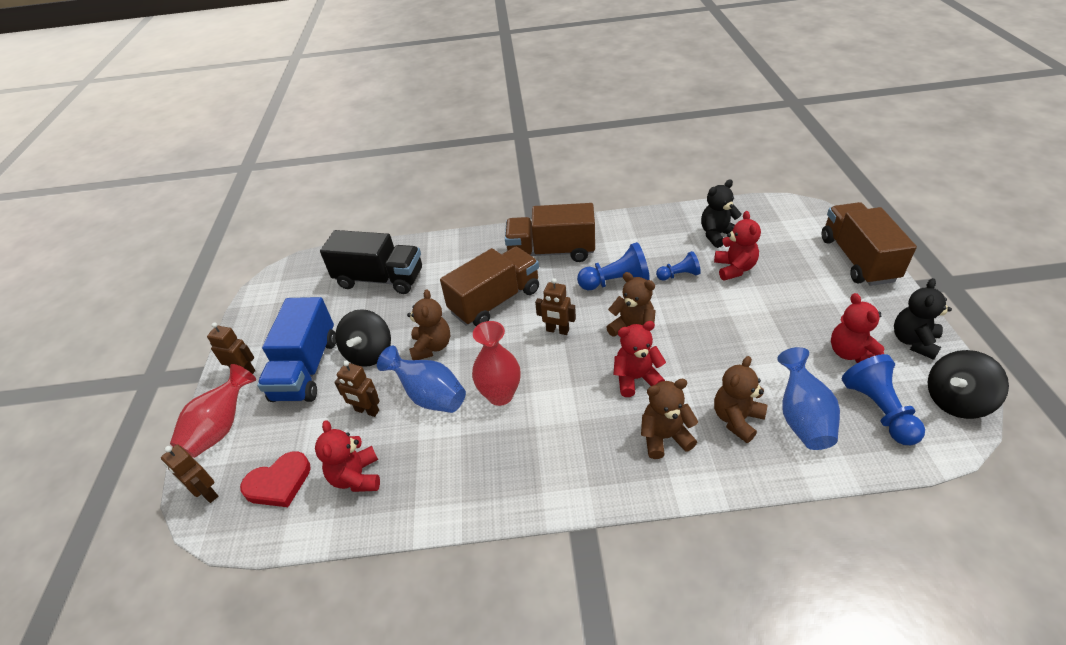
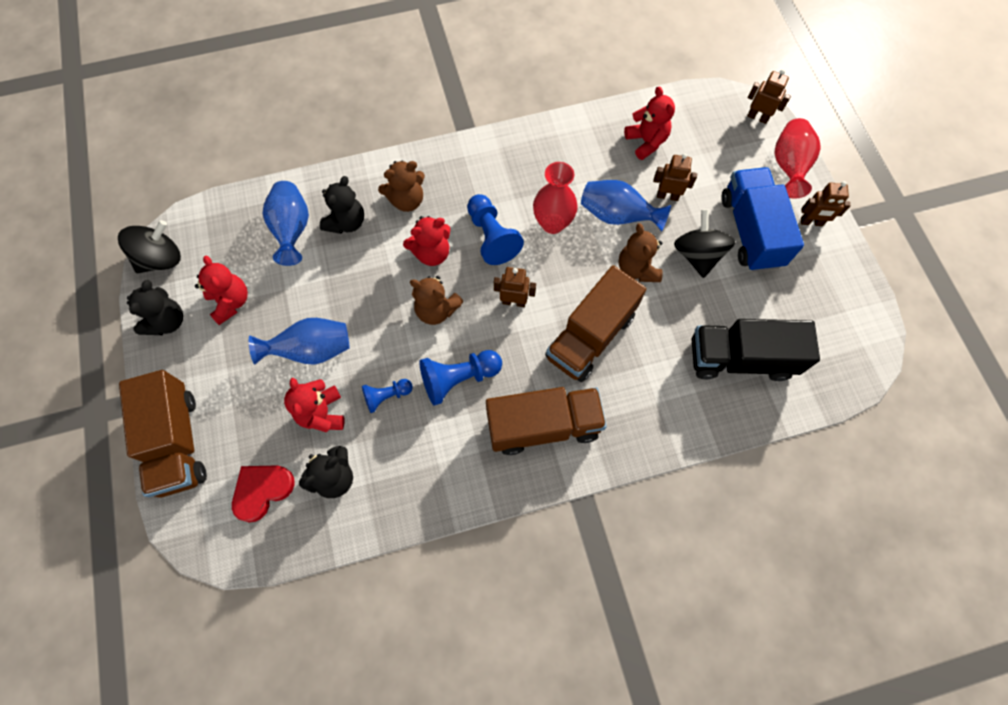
camera: 165 degrees right, 25 degrees up
(279, 483) = (706, 131): red heart -> red heart (262, 490)
(736, 419) = (346, 222): brown teddy bear -> black teddy bear
(753, 309) = (312, 350): none -> blue vase
(878, 410) = (228, 243): blue pawn -> blue pawn (491, 237)

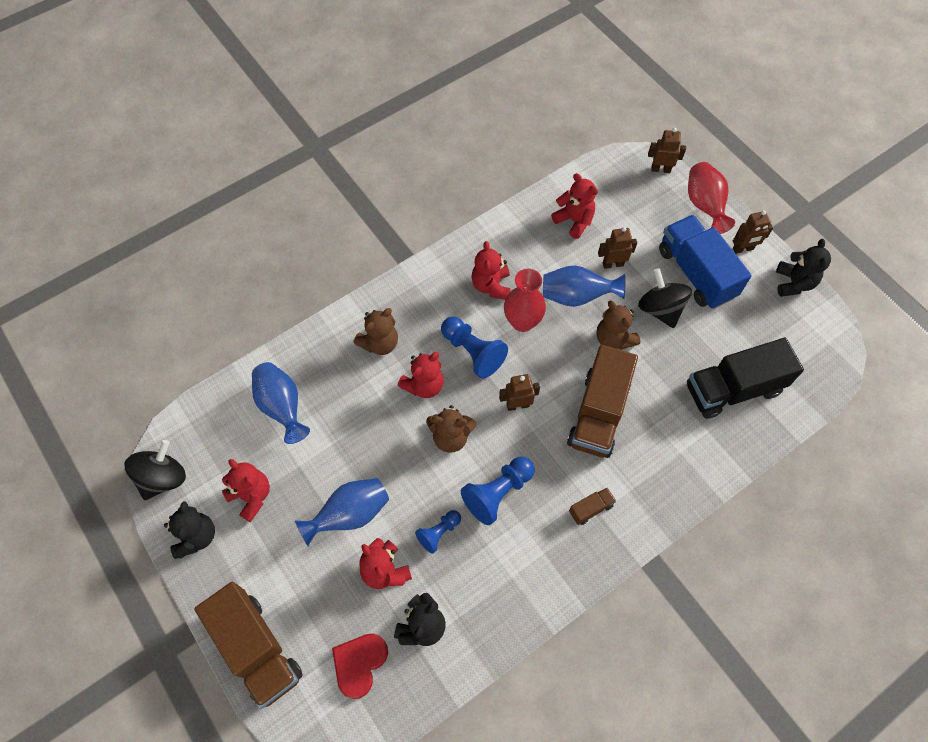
camera: 20 degrees left, 5 degrees down
(346, 222) = (331, 382): black teddy bear -> black teddy bear (794, 283)
(536, 179) = (491, 286): none -> red teddy bear
(543, 426) = (590, 509): brown truck -> brown truck, size x0.43

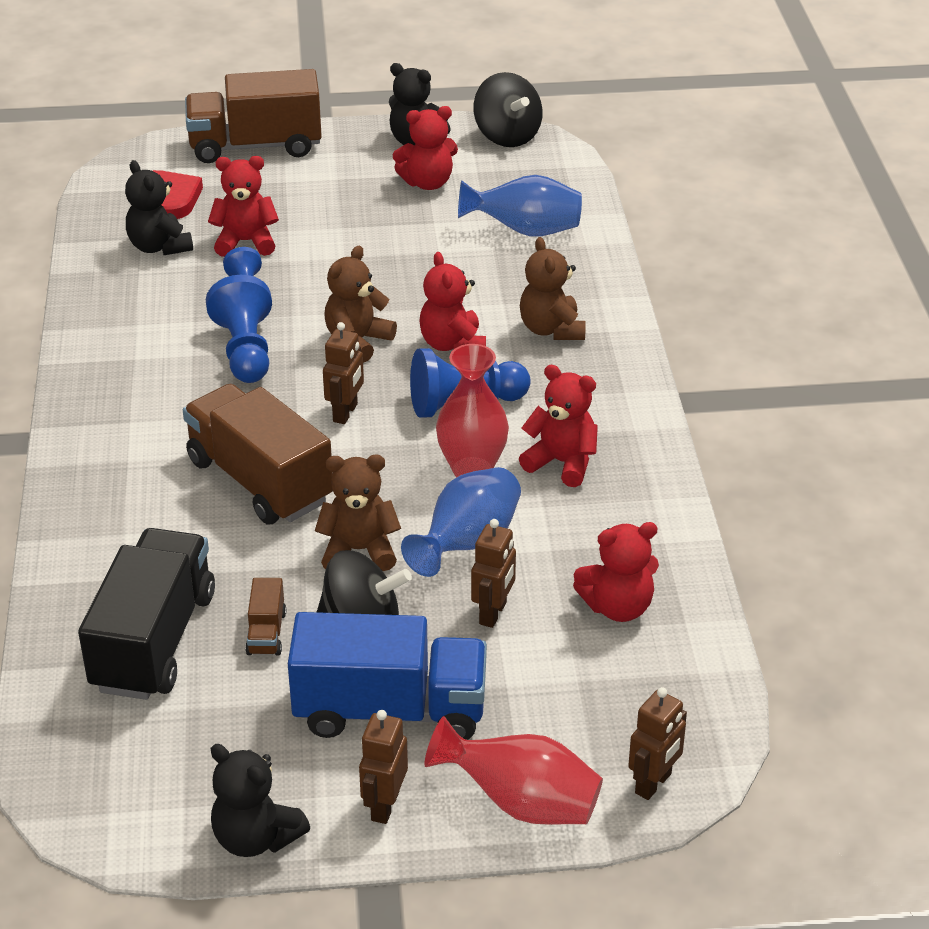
camera: 120 degrees right, 25 degrees down
(350, 514) = (336, 238): blue vase -> none
(590, 509) = (143, 417): brown truck -> brown truck (266, 633)

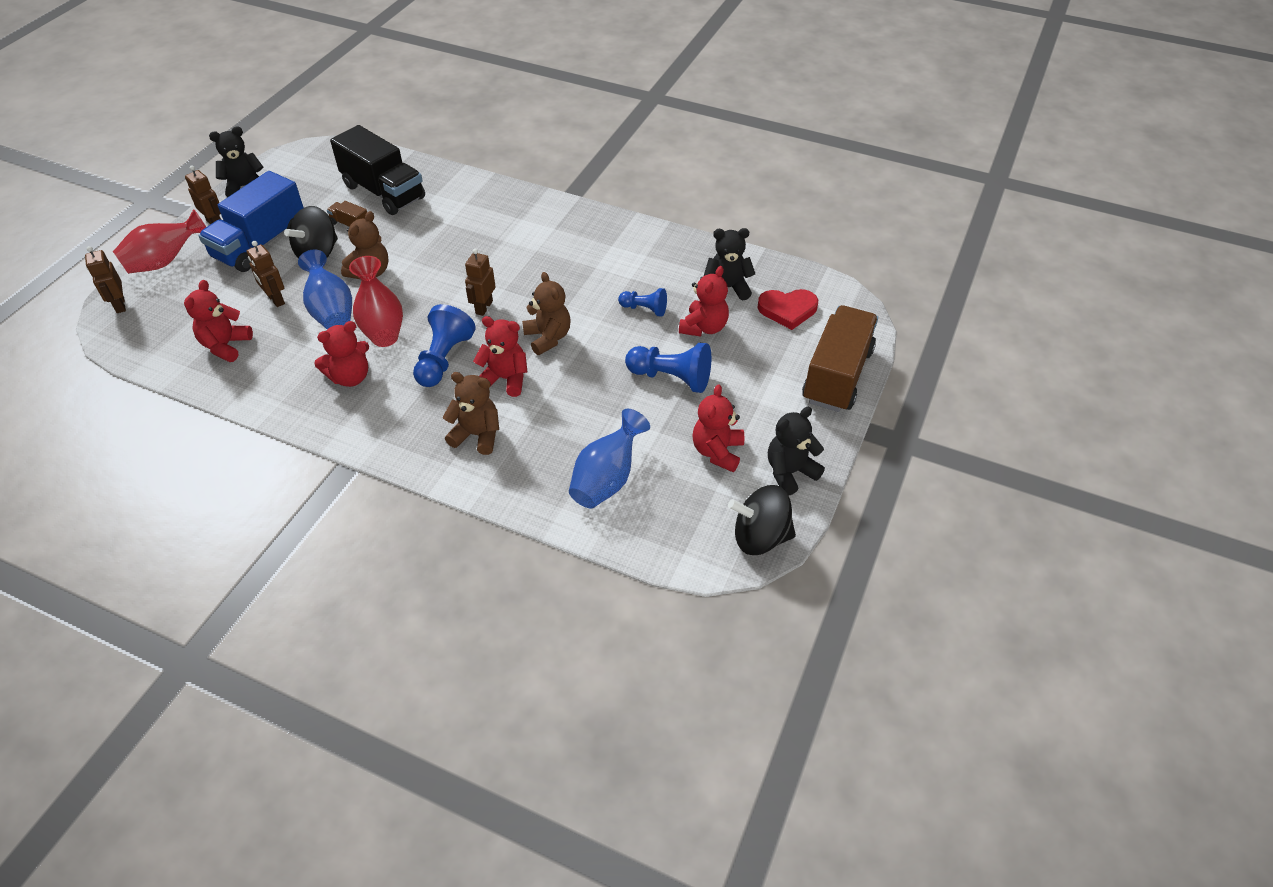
camera: 120 degrees right, 10 degrees up
(245, 351) = (580, 288): blue pawn -> blue pawn (671, 378)
(260, 481) = (459, 256): brown truck -> none
(345, 413) = (484, 307): brown robot -> brown robot turned 60 degrees clockwise

